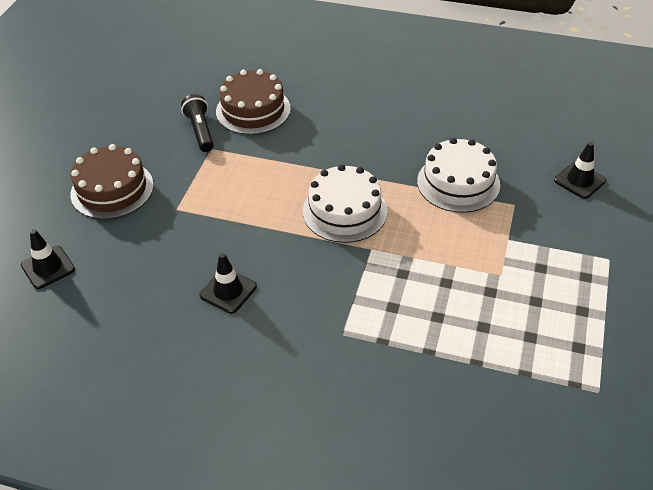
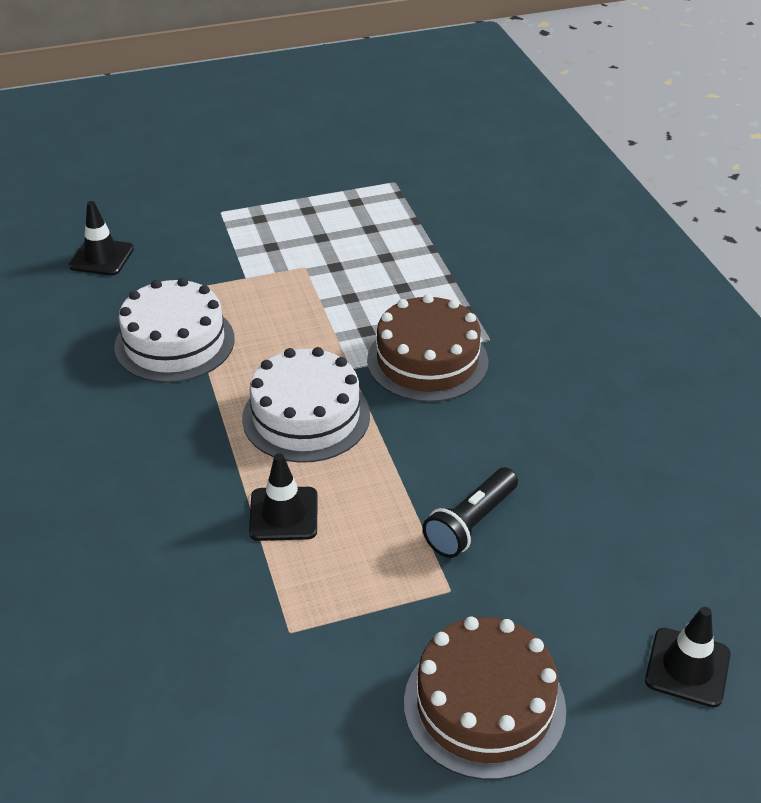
camera: 125 degrees left, 5 degrees down
(200, 131) = (255, 677): black flashlight -> black flashlight (470, 523)
(228, 291) = (528, 453): black traffic cone -> black traffic cone (283, 514)
(253, 110) = (149, 635): brown cake -> brown cake (427, 360)

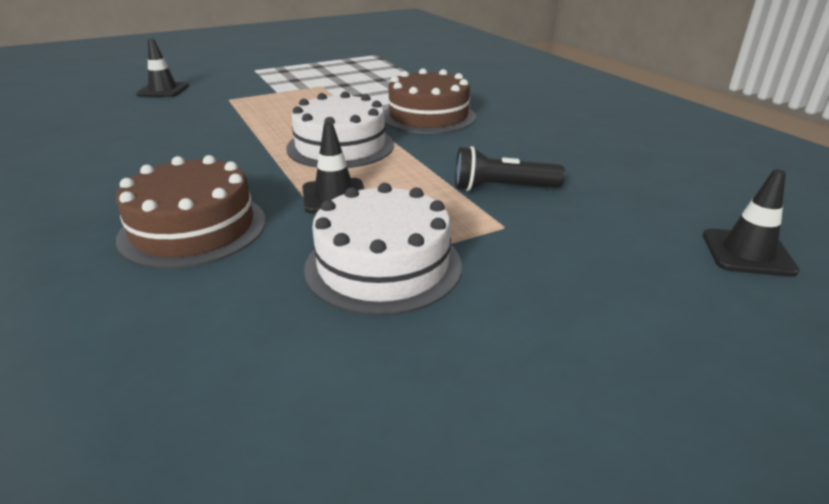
camera: 10 degrees left, 10 degrees down
(175, 342) = (224, 121): white cake -> white cake (383, 265)
(470, 523) = (502, 188): black flashlight -> black flashlight turned 60 degrees clockwise
(484, 705) = (578, 299): brown cake -> brown cake (193, 228)

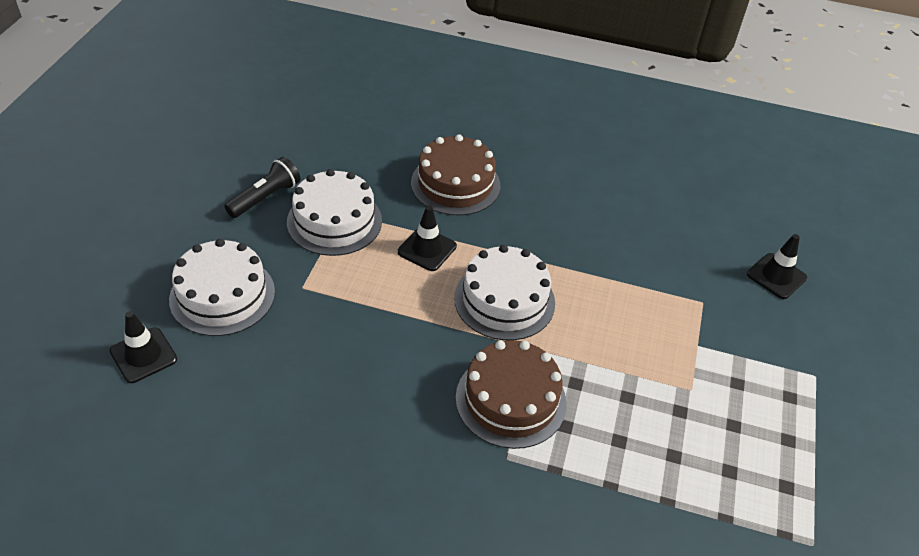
camera: 130 degrees right, 15 degrees up
(502, 188) = (338, 326): black flashlight -> black flashlight (265, 198)
(610, 261) = (222, 295): none -> white cake

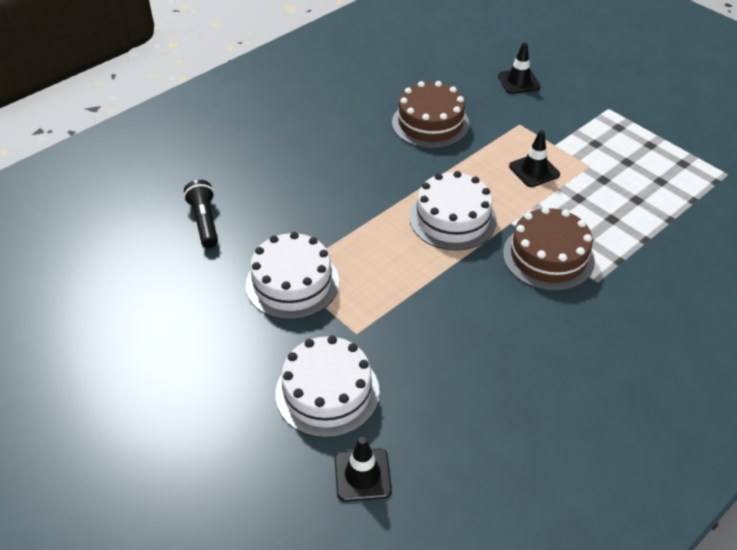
camera: 55 degrees left, 0 degrees up
(265, 198) = (224, 319): black flashlight -> black flashlight (205, 222)
(427, 249) = (368, 239): black traffic cone -> black traffic cone (534, 170)
(455, 184) = (307, 192): brown cake -> brown cake (430, 123)

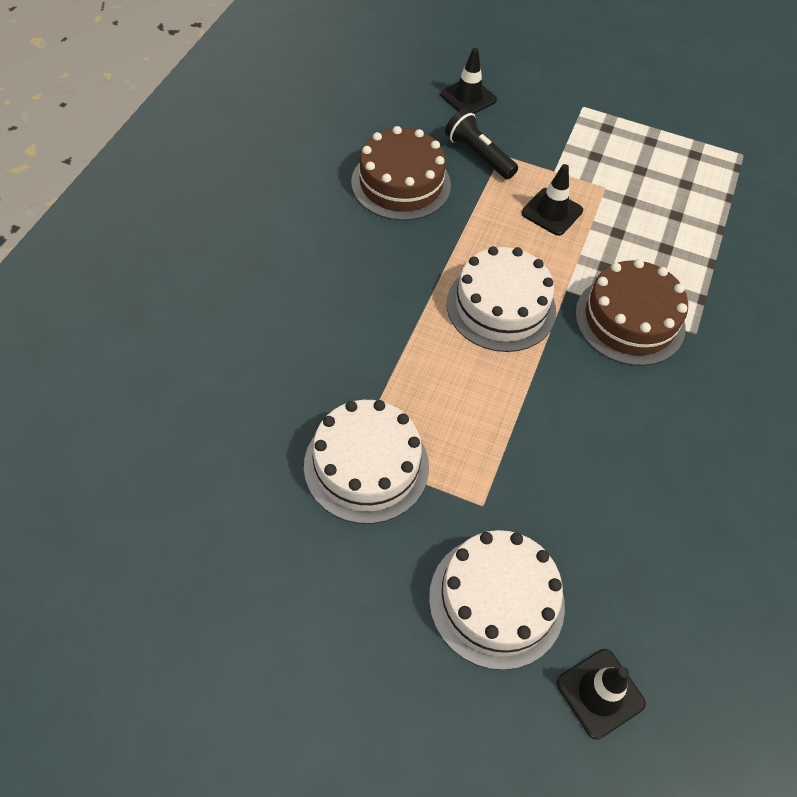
camera: 30 degrees left, 10 degrees up
(205, 222) = (200, 419): black flashlight -> black flashlight (478, 155)

